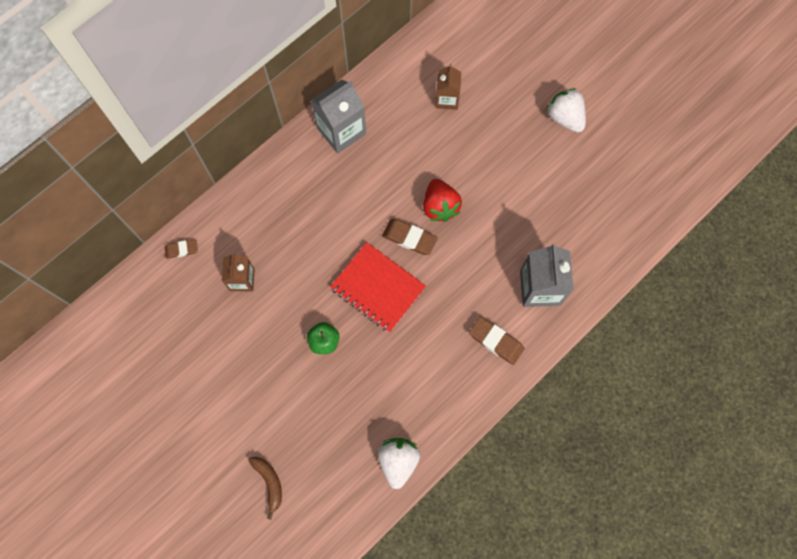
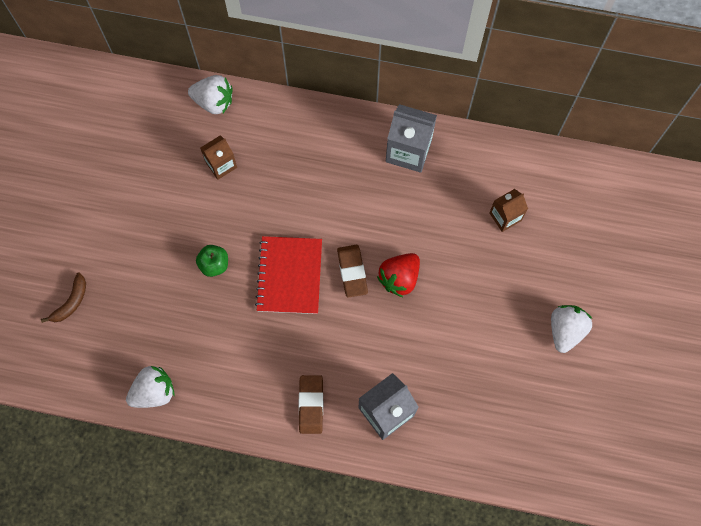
camera: 55 degrees right, 0 degrees up
(181, 249) = (214, 101): brown eraser -> white strawberry

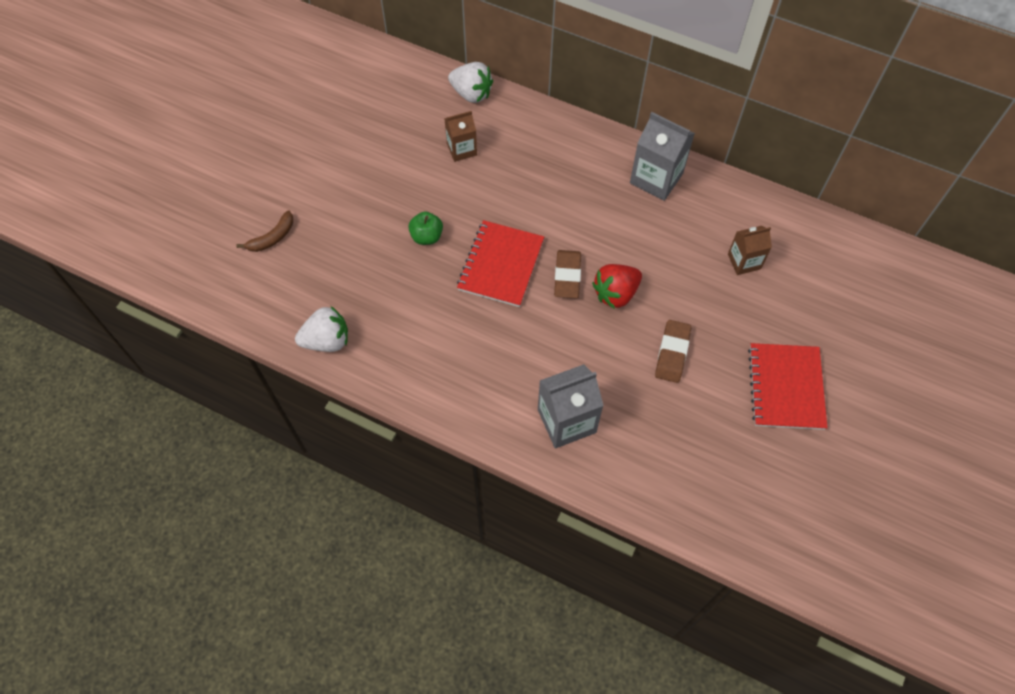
camera: 15 degrees right, 10 degrees down
(311, 405) = (487, 394): brown eraser -> brown eraser (672, 353)
(565, 330) = (786, 387): white strawberry -> red notebook

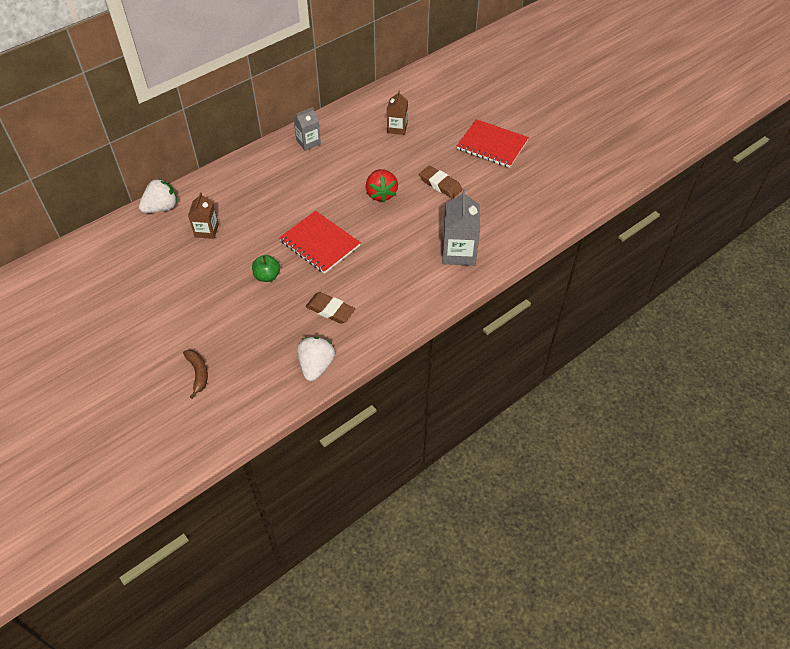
camera: 65 degrees left, 10 degrees down
(567, 276) = (352, 212): brown eraser -> brown eraser (330, 310)
(656, 178) = (308, 142): grey carton -> grey carton, size x0.62

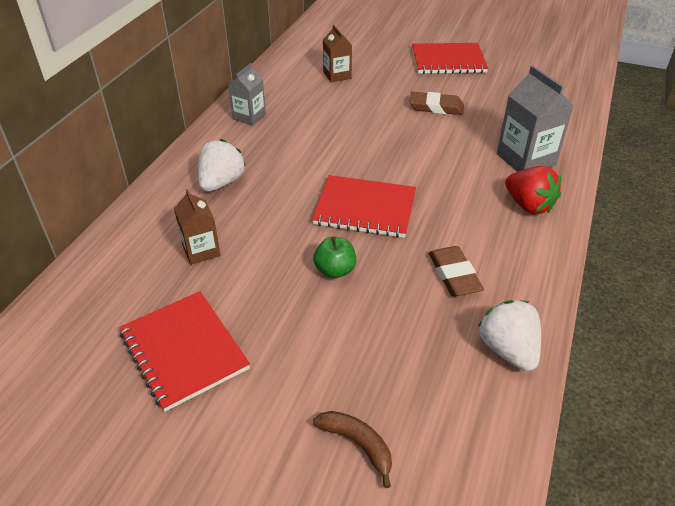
camera: 30 degrees left, 10 degrees down
(156, 286) = (184, 350): none -> red notebook
(161, 208) = (110, 248): white strawberry -> white strawberry (221, 182)
(330, 310) = (454, 275): brown eraser -> brown eraser turned 75 degrees clockwise
(381, 194) = (383, 136): red strawberry -> red strawberry (528, 205)

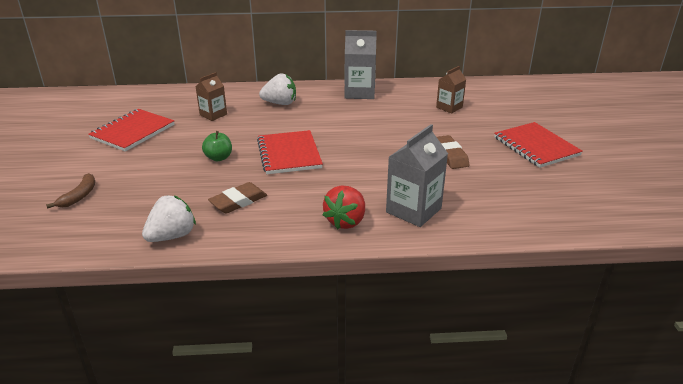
camera: 65 degrees right, 10 degrees down
(249, 116) = (359, 92): grey carton -> grey carton, size x1.61

